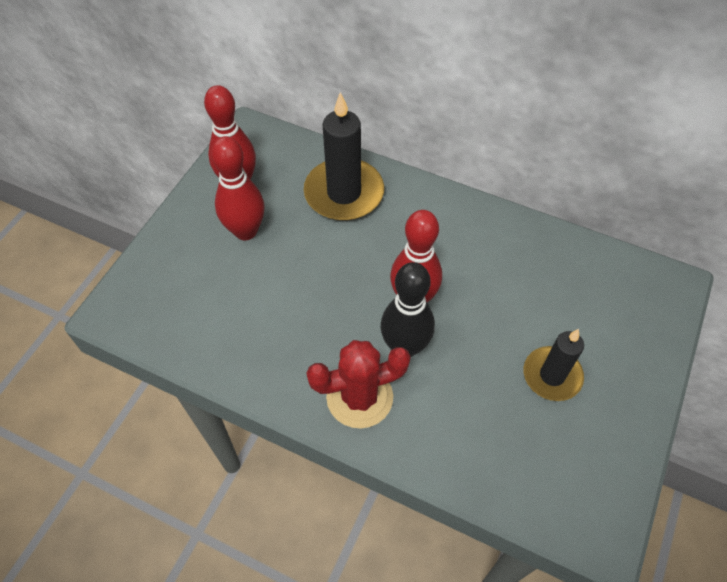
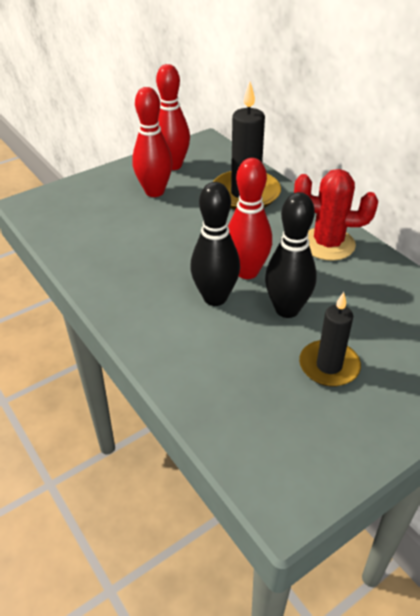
camera: 30 degrees right, 15 degrees down
(359, 397) = (152, 314): red cactus -> red cactus (328, 244)
(478, 328) = (287, 309): none -> black bowling pin

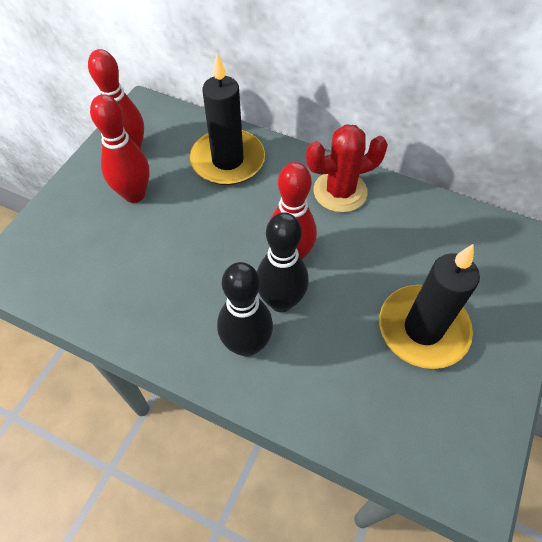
camera: 30 degrees left, 15 degrees up
(287, 309) = (352, 284): black bowling pin -> black bowling pin (247, 345)
(329, 366) = (423, 329): black candle -> black candle, size x1.58

